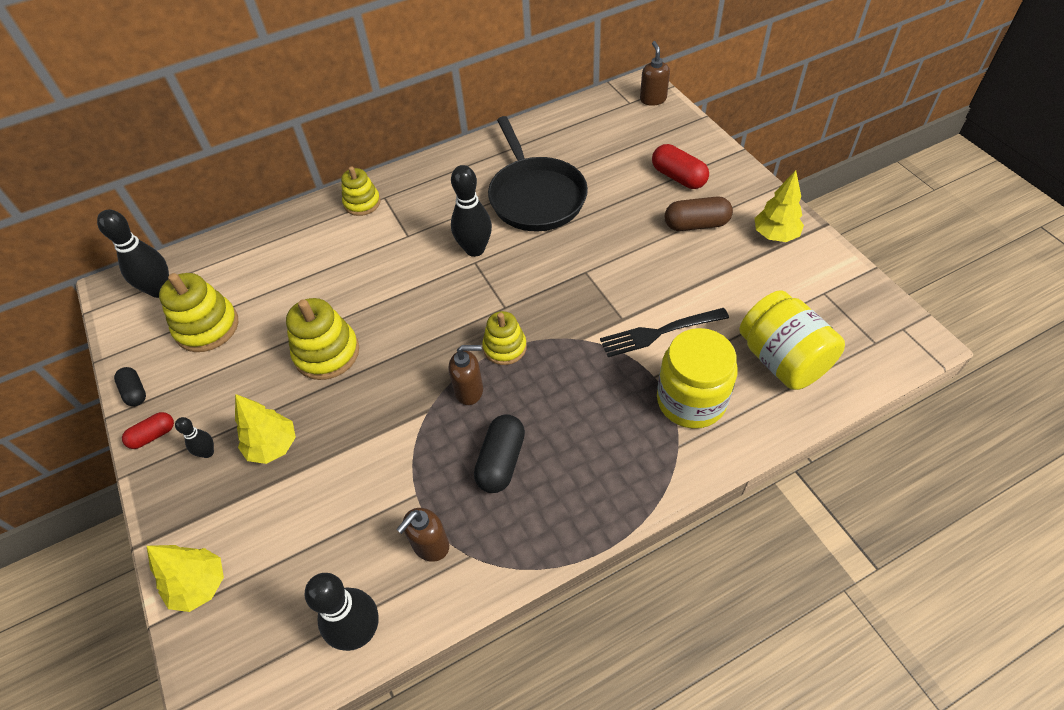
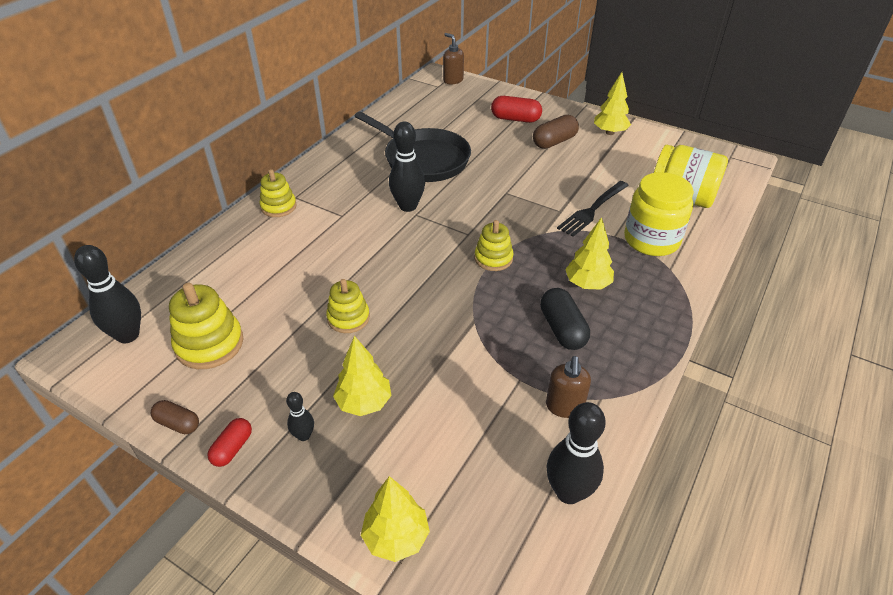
camera: 35 degrees left, 10 degrees down
(135, 392) = (178, 423): black capsule -> brown capsule
(327, 353) = (348, 318): yellow stacking toy -> yellow stacking toy, size x0.66
(469, 391) = (494, 295): brown soap dispenser -> none
(571, 422) = (587, 284): none -> yellow tree

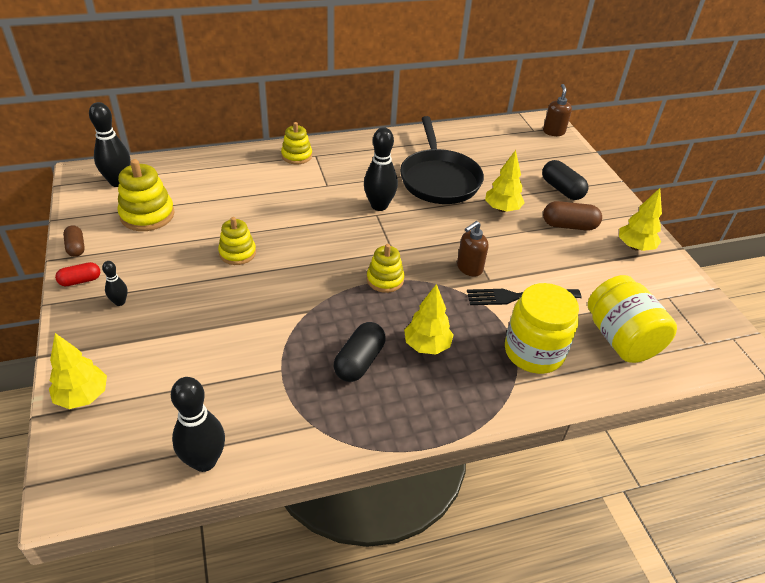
camera: 40 degrees right, 0 degrees up
(364, 403) = (174, 309): yellow tree -> yellow tree (502, 209)
(515, 119) = (562, 189): red capsule -> black capsule
(564, 407) = (282, 410): brown soap dispenser -> brown soap dispenser (469, 268)

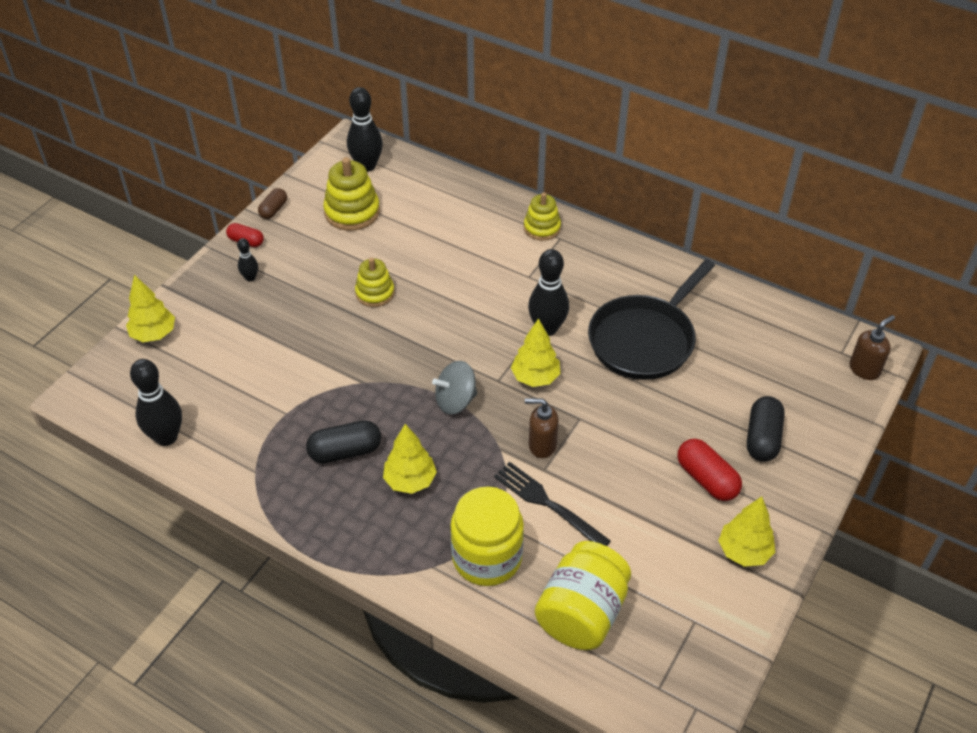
camera: 50 degrees right, 5 degrees up
(385, 279) = (455, 401): yellow stacking toy -> grey spinning top
(502, 209) = (662, 413): yellow tree -> yellow tree (535, 377)
(569, 225) = (707, 479): brown capsule -> red capsule

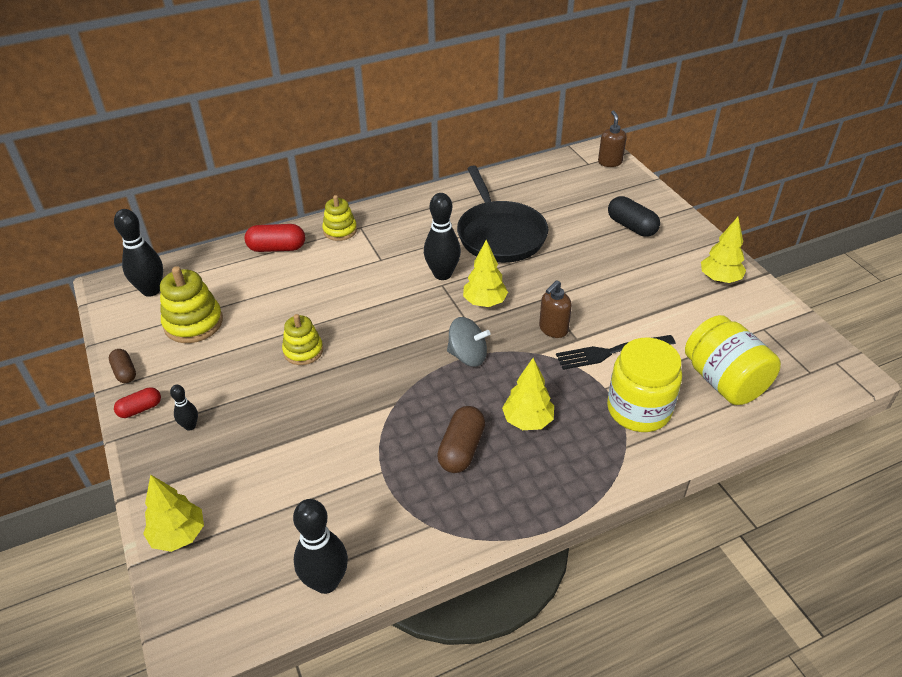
camera: 55 degrees left, 5 degrees down
(345, 451) = (461, 449): black capsule -> brown capsule
(455, 401) = (467, 356): grey spinning top -> grey spinning top turned 90 degrees counterclockwise
(707, 479) = (647, 266): red capsule -> red capsule (277, 248)

